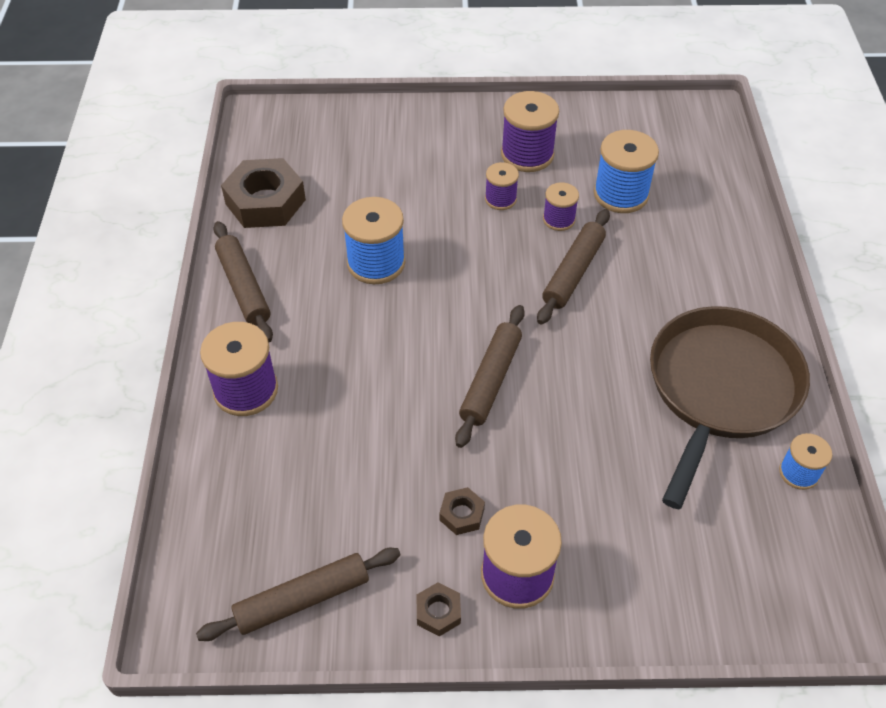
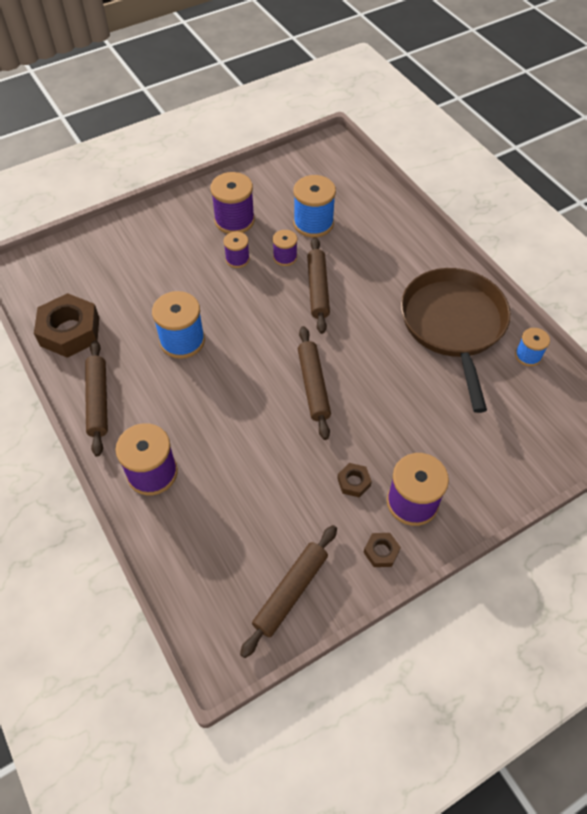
camera: 30 degrees left, 5 degrees up
(244, 287) = (98, 401): brown rolling pin -> brown rolling pin turned 45 degrees clockwise

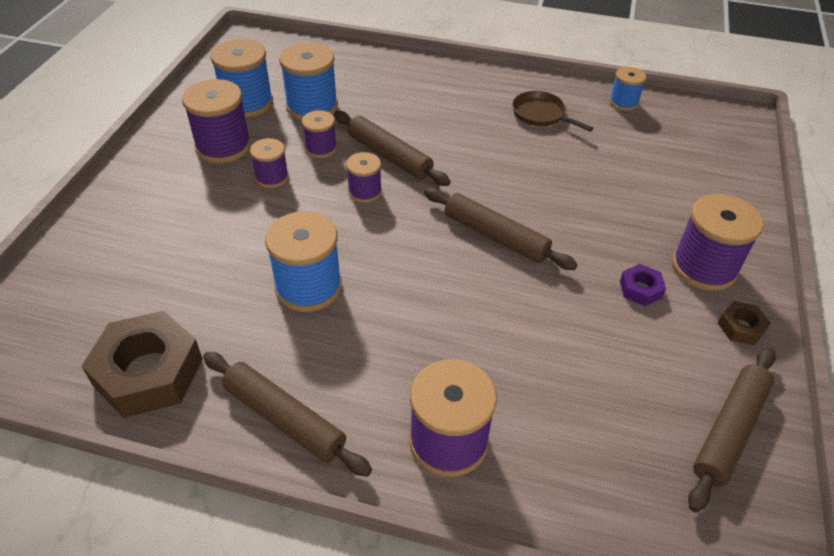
camera: 45 degrees left, 10 degrees down
(275, 304) = (365, 192): none -> purple spool
(279, 197) = (247, 103): none -> blue spool
(291, 592) = (729, 431): brown rolling pin -> brown rolling pin turned 45 degrees clockwise
(353, 482) = (640, 289): brown nut -> purple nut
(453, 325) = (541, 114): brown pan -> brown pan, size x0.43

